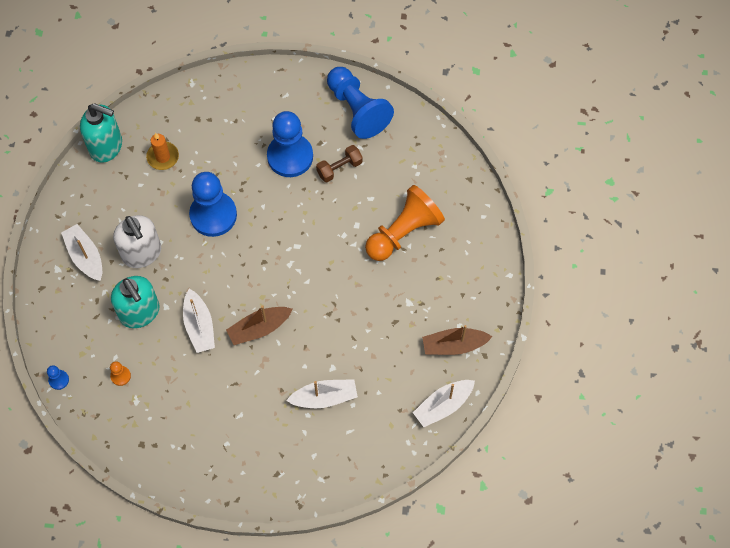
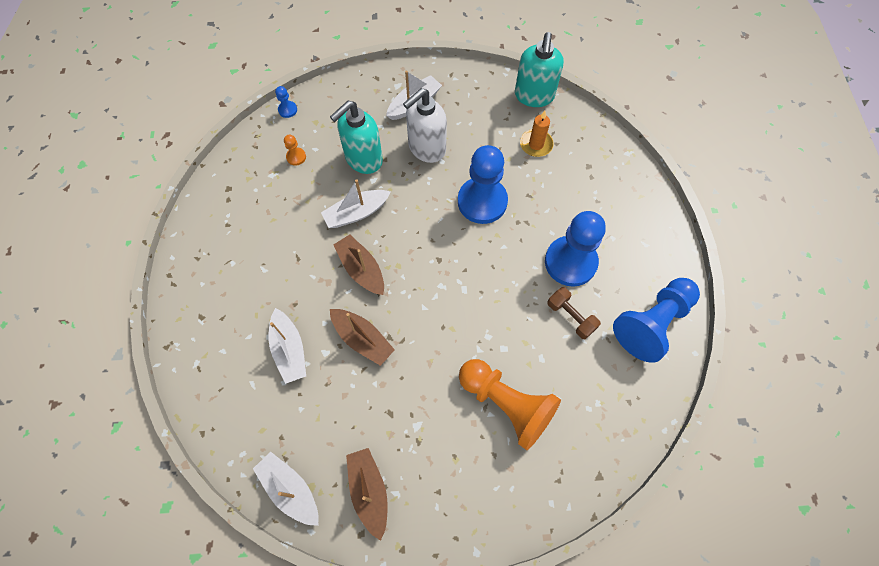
camera: 80 degrees right, 0 degrees up
(326, 335) = (362, 339): none -> brown boat

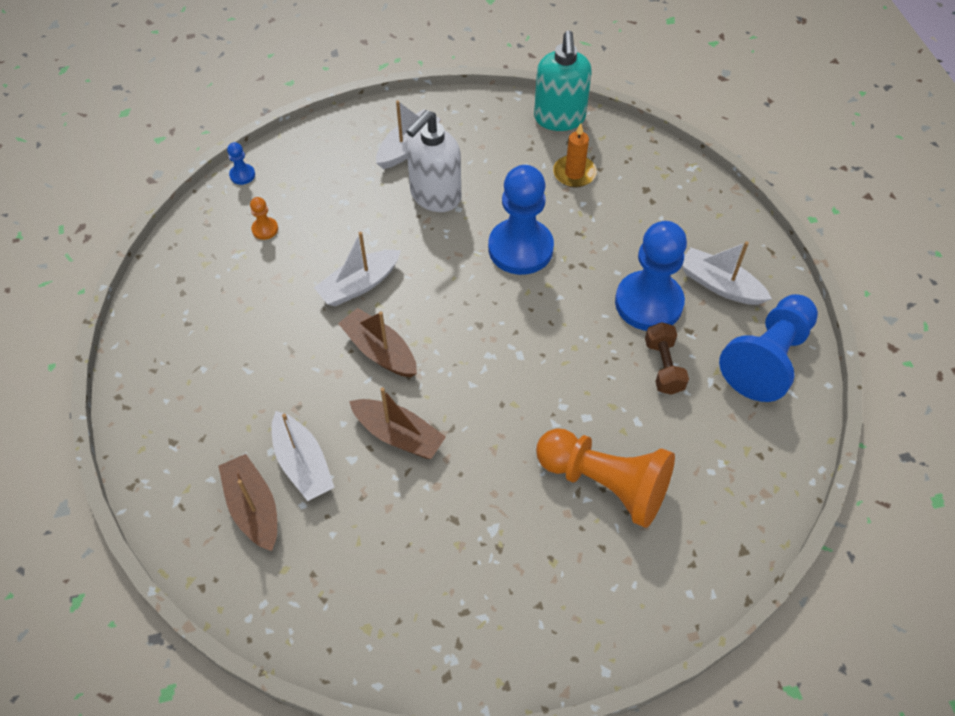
camera: 10 degrees left, 10 degrees down
(290, 489) = (338, 637): white boat -> white boat (719, 285)
(363, 159) = (355, 220): turquoise soap dispenser -> none
(369, 491) = (446, 620): brown boat -> brown boat (253, 507)
(570, 317) = (663, 366): brown dumbbell -> brown dumbbell turned 45 degrees clockwise

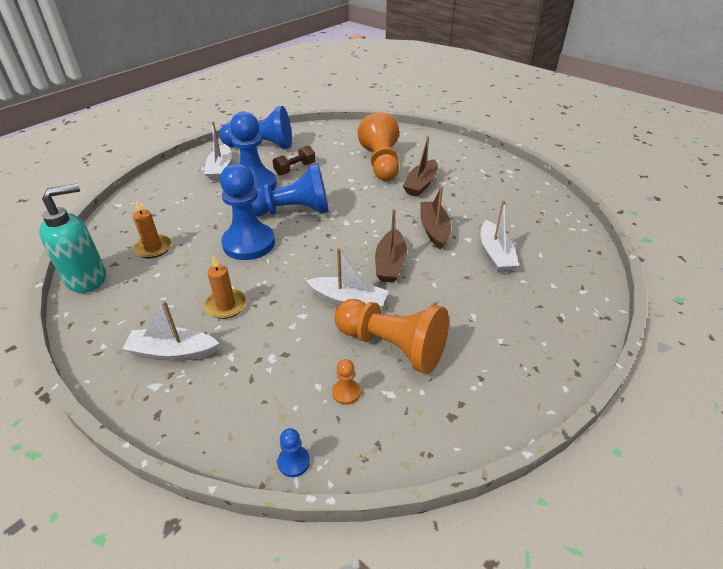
camera: 125 degrees left, 15 degrees down
(253, 507) = (541, 258): brown boat -> brown boat (421, 184)
(277, 284) = (392, 346): none -> orange pawn
(303, 464) = (495, 254): white boat -> white boat turned 150 degrees clockwise
(435, 196) = (226, 305): white soap dispenser -> orange candle
(555, 314) = (292, 211): none -> blue pawn

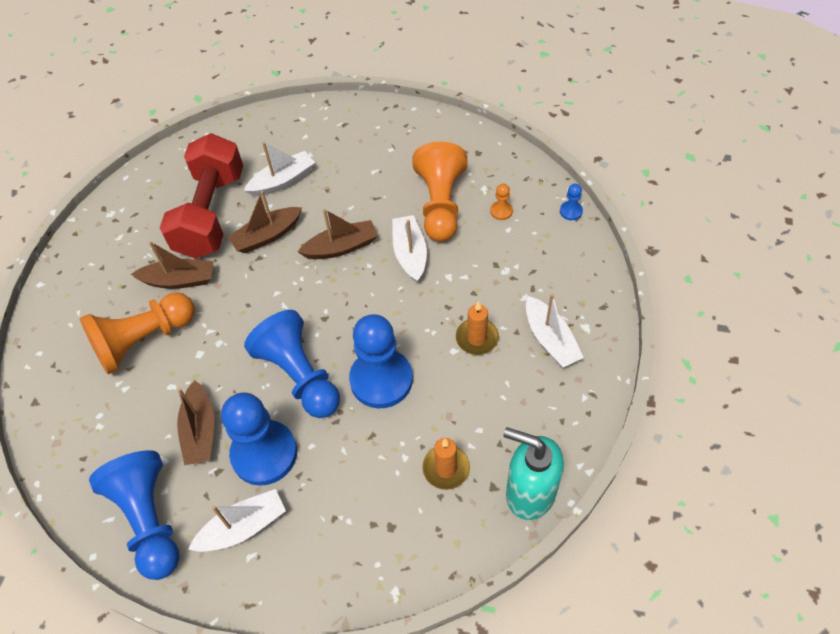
camera: 115 degrees left, 15 degrees up
(295, 169) = (200, 431): brown dumbbell -> brown boat
(479, 210) = (211, 213): none -> red dumbbell

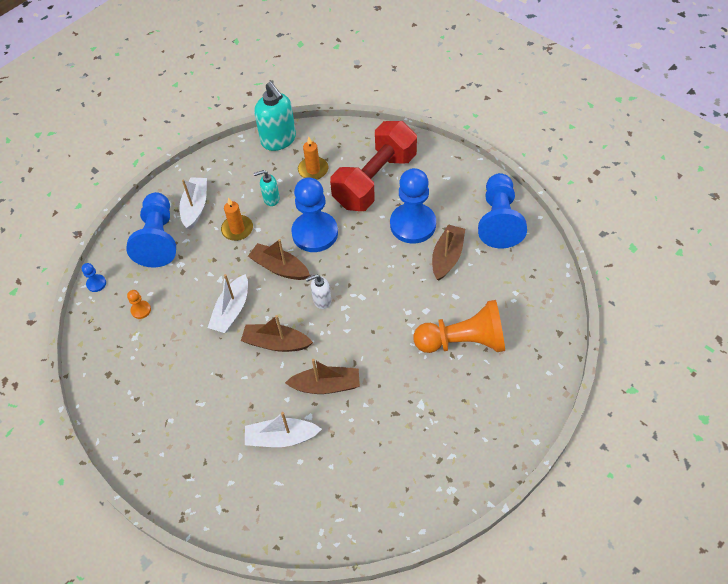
camera: 150 degrees left, 0 degrees up
(179, 280) = (415, 381): brown boat -> brown boat (279, 267)
(211, 213) = (360, 436): red dumbbell -> red dumbbell (375, 180)
(243, 527) = (444, 192): white boat -> none
(299, 375) = (364, 261): blue pawn -> blue pawn (158, 239)
(322, 308) = (321, 300): none -> white soap dispenser
(440, 205) = (177, 340): orange pawn -> none
(468, 397) = (271, 199): none -> turquoise soap dispenser

